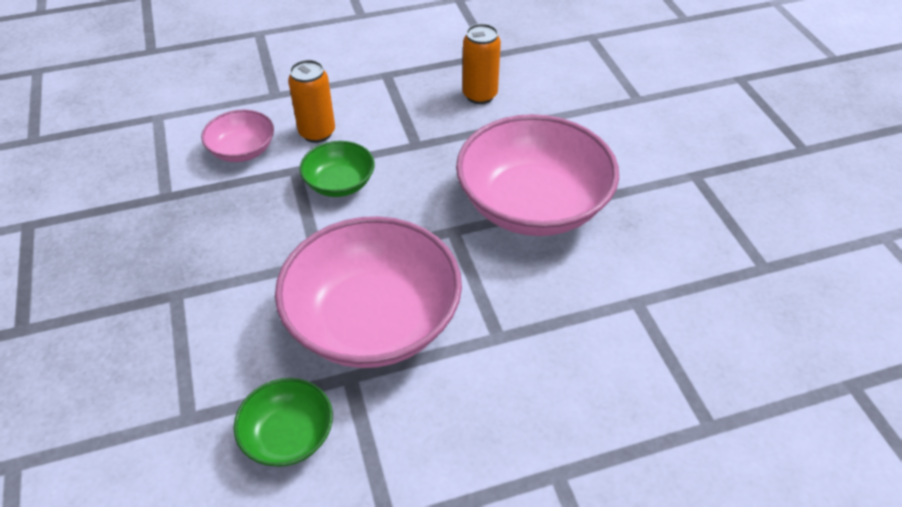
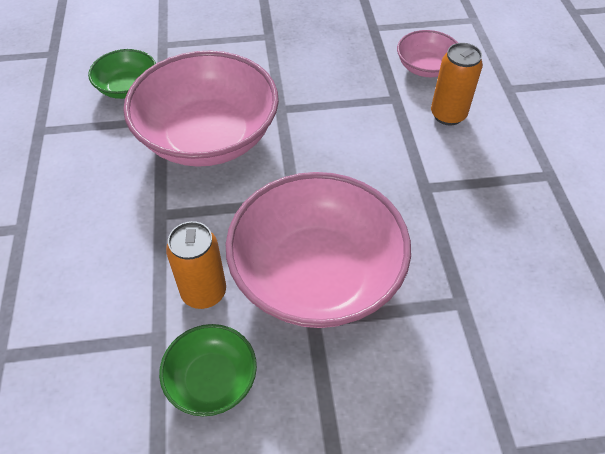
camera: 100 degrees right, 5 degrees up
(339, 183) = (373, 126): green bowl -> green bowl (212, 380)
(480, 95) = (514, 258): orange can -> orange can (204, 292)

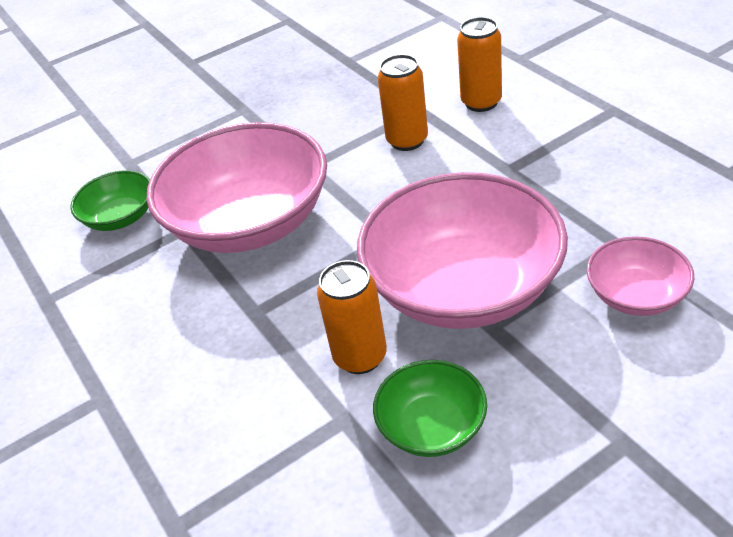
camera: 20 degrees left, 10 degrees down
(367, 122) = (407, 140): none -> orange can
(426, 67) = (427, 73): pink bowl -> pink bowl (636, 295)

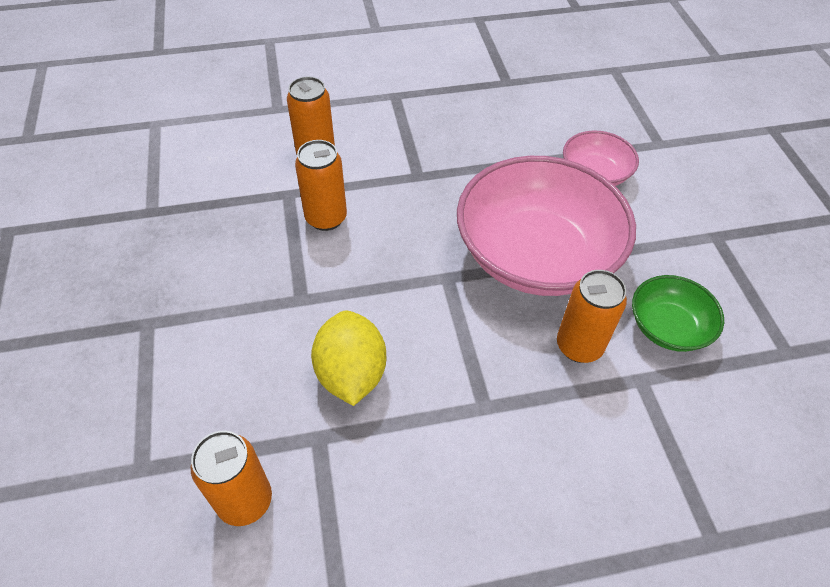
camera: 75 degrees left, 10 degrees up
(120, 217) = (245, 501): green bowl -> orange can
(250, 222) = (351, 374): pink bowl -> yellow lemon

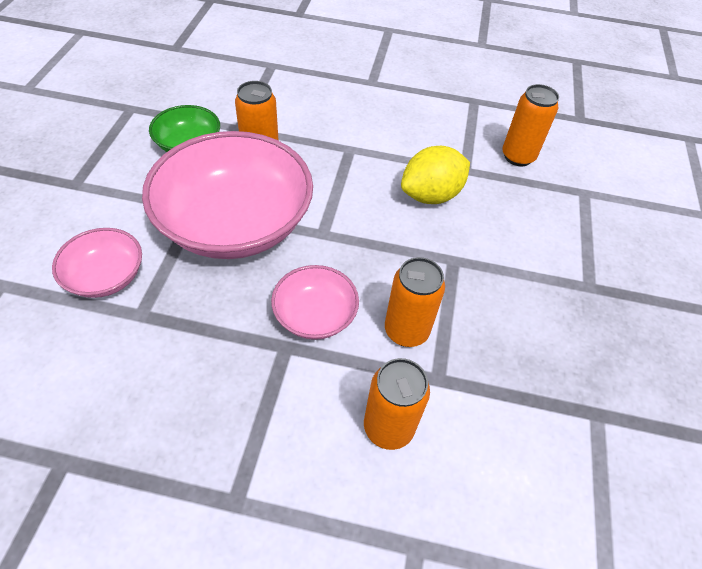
camera: 160 degrees left, 0 degrees up
(351, 374) = (431, 195): yellow lemon -> yellow lemon turned 45 degrees clockwise
(409, 204) = (315, 315): none -> pink bowl

